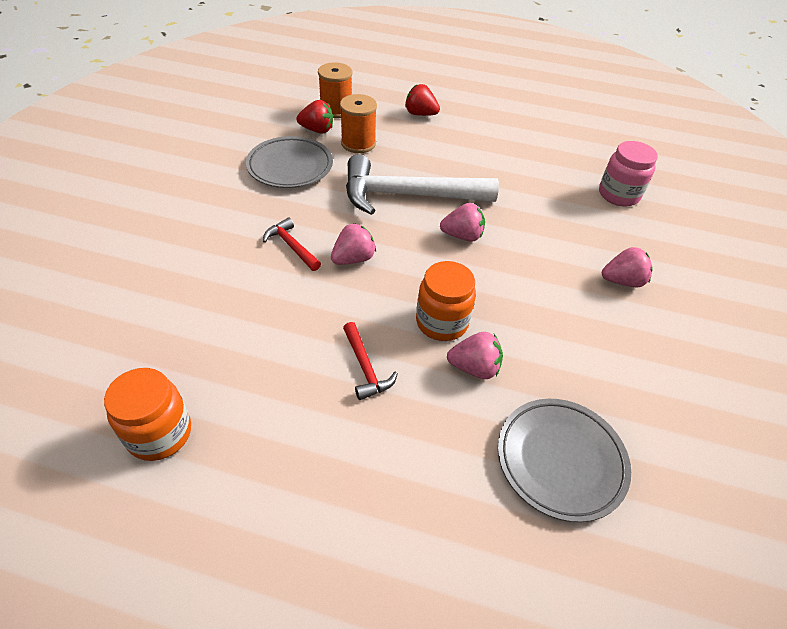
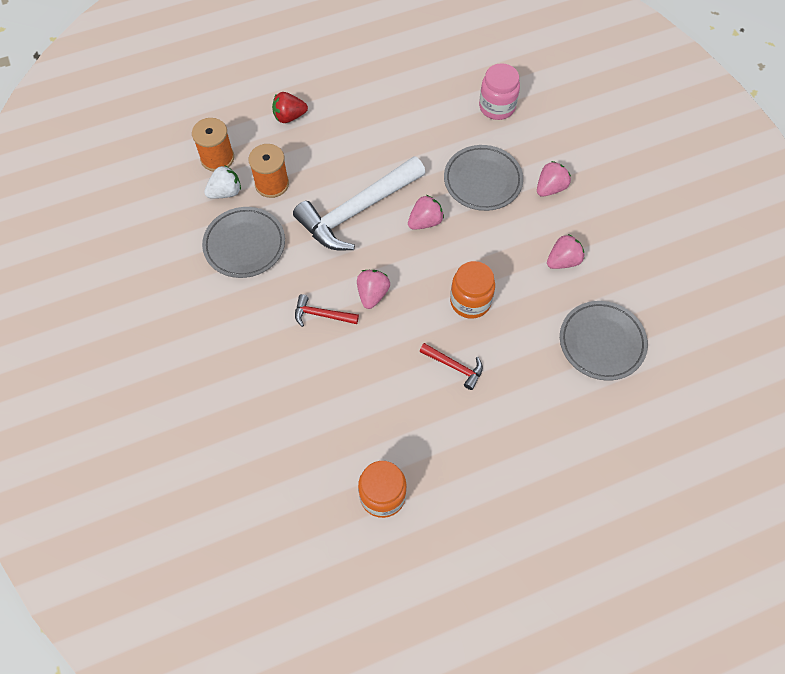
camera: 35 degrees left, 15 degrees up
(317, 130) = (225, 192): red strawberry -> white strawberry
(474, 367) = (514, 319): pink strawberry -> pink strawberry (563, 261)
(552, 237) = (482, 181): none -> grey plate

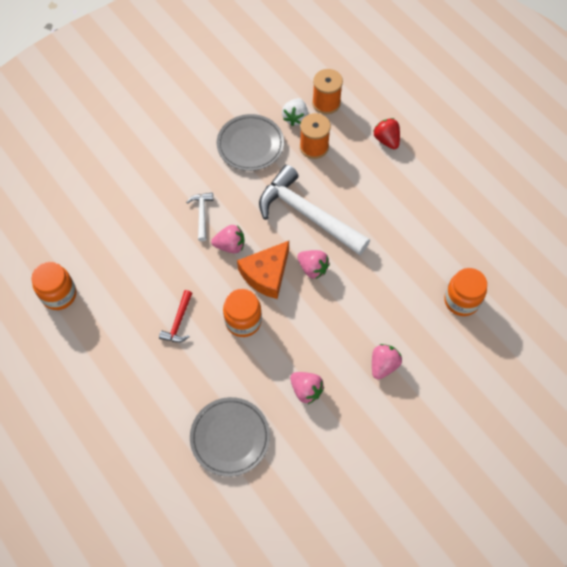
camera: 75 degrees right, 0 degrees up
(225, 192) = (295, 118): white strawberry -> white strawberry turned 60 degrees clockwise
(321, 315) = (202, 214): red hammer -> white hammer
(419, 266) = (266, 274): none -> orange cheese
(482, 181) = (371, 305): grey plate -> none
(497, 107) = (461, 300): pink jar -> orange jar
(550, 188) = (383, 365): pink strawberry -> pink strawberry turned 90 degrees counterclockwise

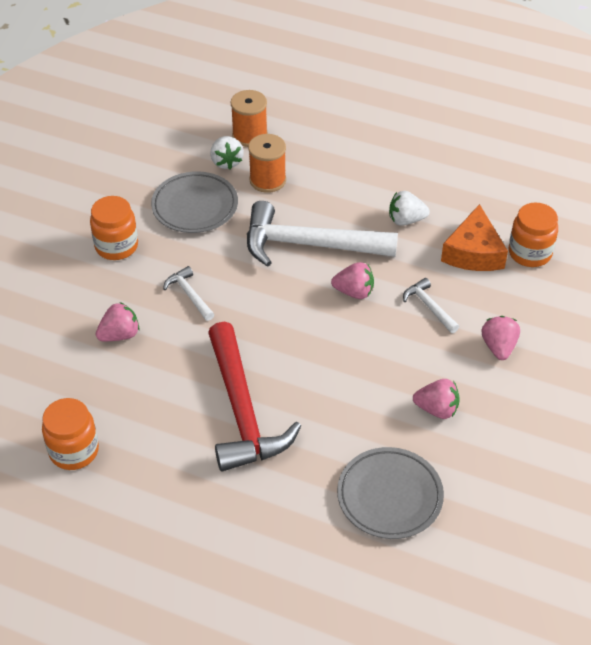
camera: 30 degrees left, 15 degrees down
(178, 322) = (242, 411): red hammer -> red hammer, size x2.26
(230, 245) = (245, 310): pink strawberry -> pink strawberry (120, 335)
(243, 321) = (316, 376): orange jar -> orange jar (116, 246)
(266, 274) = (307, 320): orange cheese -> orange cheese (473, 252)
(357, 307) = (429, 306): none -> white hammer
(386, 140) = (340, 143): red strawberry -> none
(389, 228) = (406, 220): none -> white strawberry

